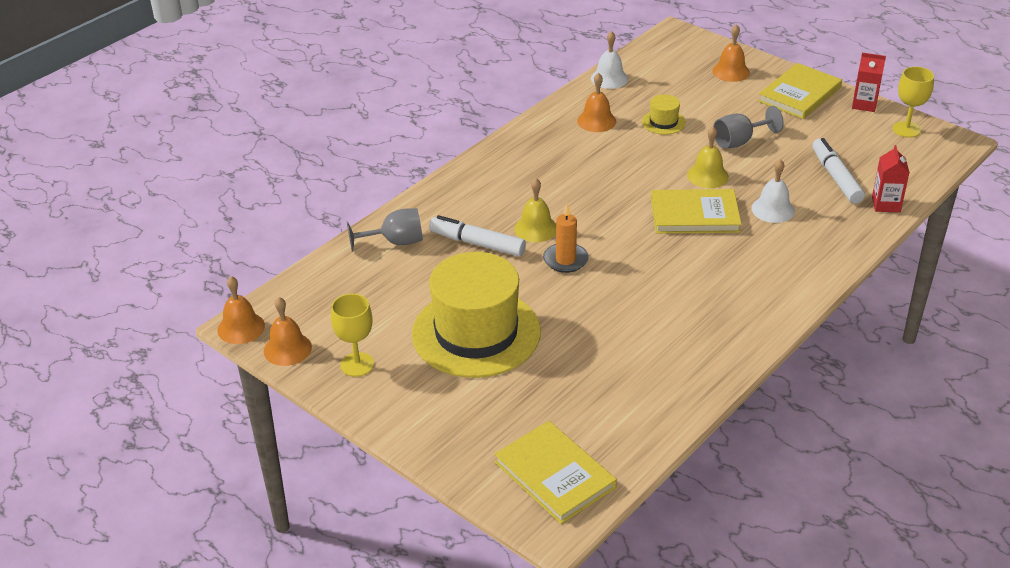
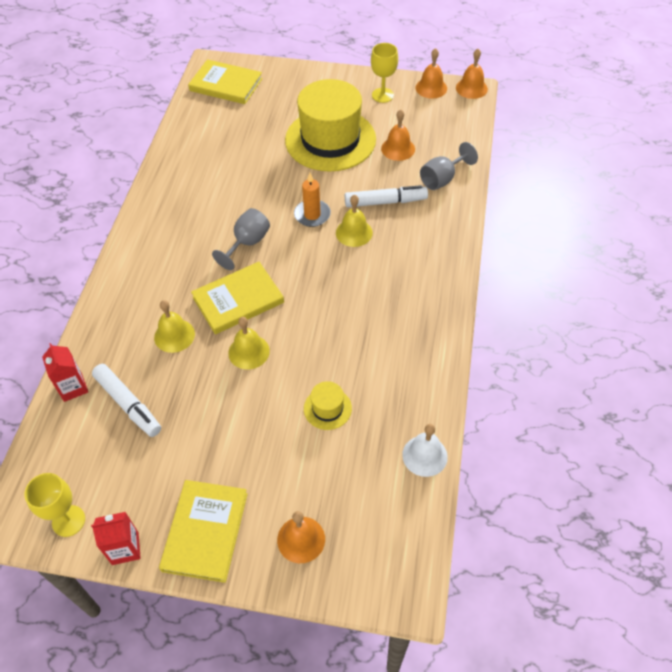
camera: 150 degrees right, 15 degrees up
(596, 121) = (392, 379): orange bell -> orange bell (398, 148)
(739, 141) = (239, 414): grey goblet -> grey goblet (247, 243)
(773, 209) = (174, 335): white bell -> yellow bell

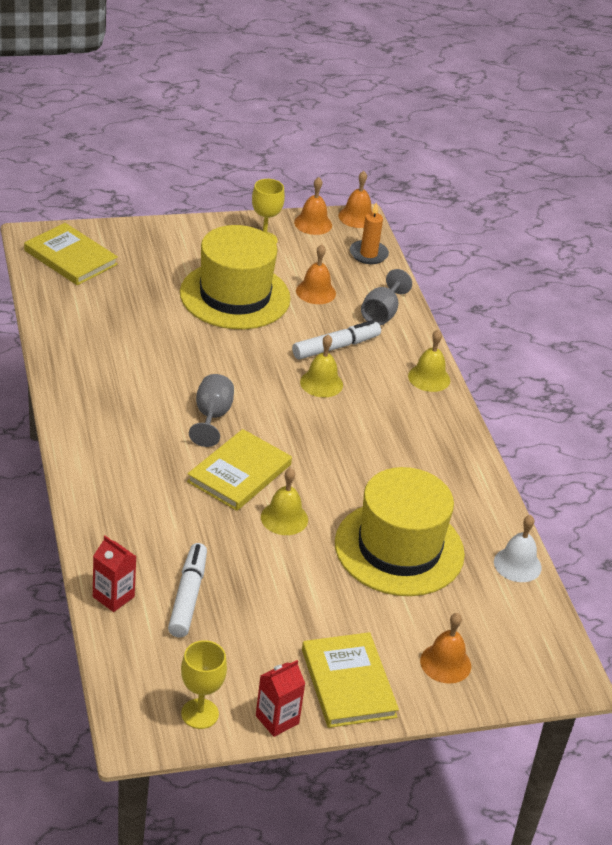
camera: 30 degrees left, 15 degrees down
(128, 404) = (187, 596): white marker -> white marker turned 105 degrees counterclockwise
(174, 335) = (192, 522): yellow bell -> yellow bell (429, 378)
(226, 84) = (70, 257): yellow book -> yellow book turned 45 degrees clockwise
(312, 215) = (265, 375): orange candle -> orange candle (368, 254)
(327, 408) = (399, 548): yellow hat -> yellow hat, size x2.44

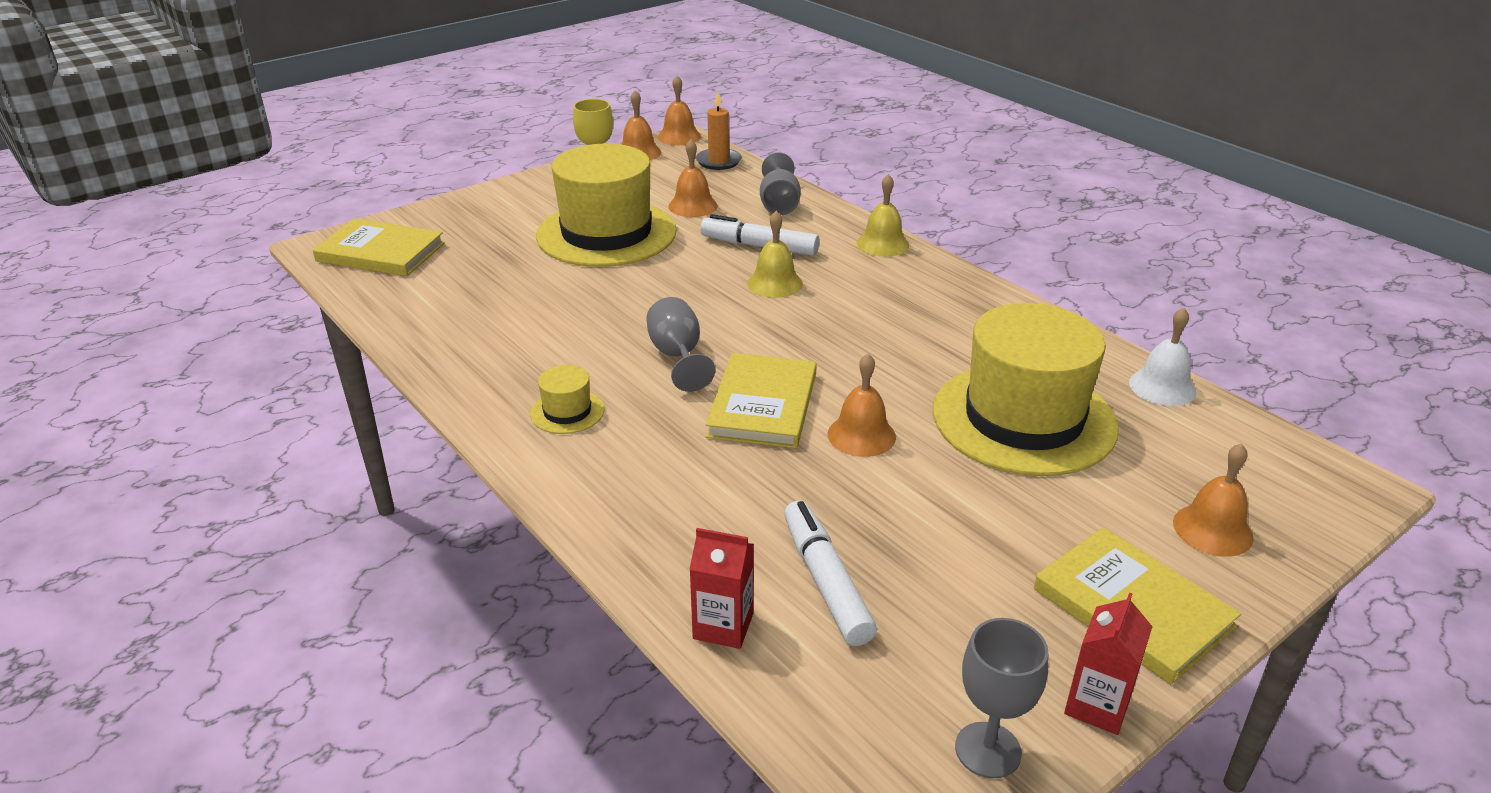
camera: 20 degrees left, 5 degrees down
(115, 431) = (567, 411): none -> yellow hat
(200, 714) = (988, 750): yellow goblet -> grey goblet
(284, 518) = (861, 435): yellow bell -> orange bell
(336, 347) = (759, 246): white marker -> white marker turned 105 degrees counterclockwise

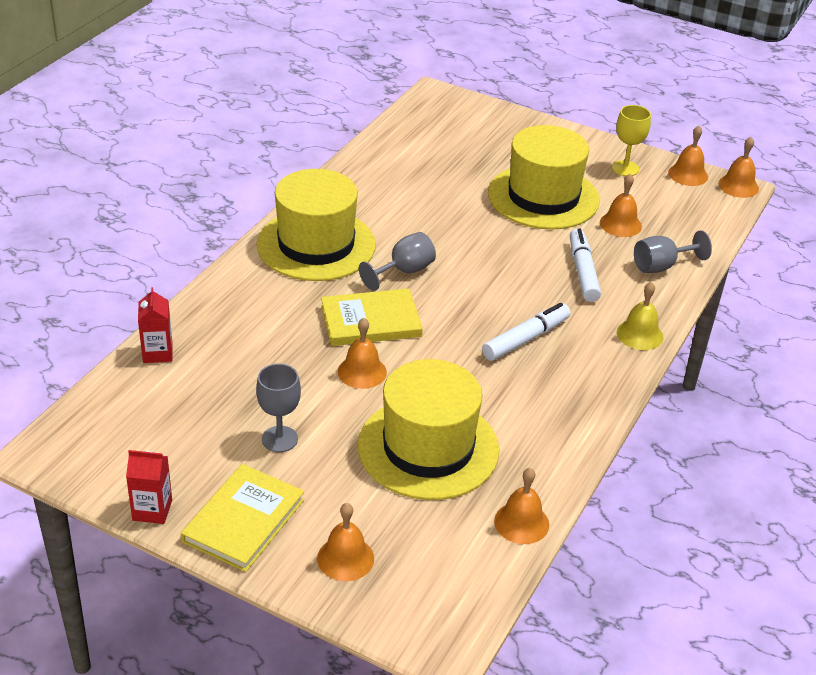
camera: 65 degrees right, 5 degrees up
(381, 252) = (444, 117): yellow book -> none
(567, 411) = (316, 245): yellow hat -> yellow hat, size x2.44
(718, 161) = (711, 217): orange candle -> none
(774, 283) = (532, 292): yellow bell -> none
(825, 581) = (210, 383): white marker -> white marker (526, 339)
(988, 750) = (103, 469): grey goblet -> grey goblet (279, 439)
(1162, 387) = (521, 522): white bell -> orange bell

